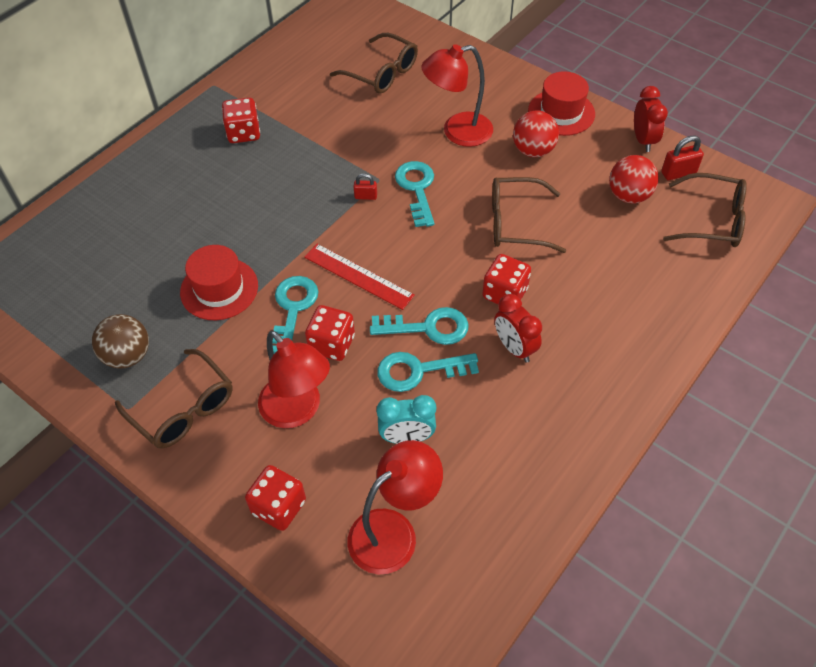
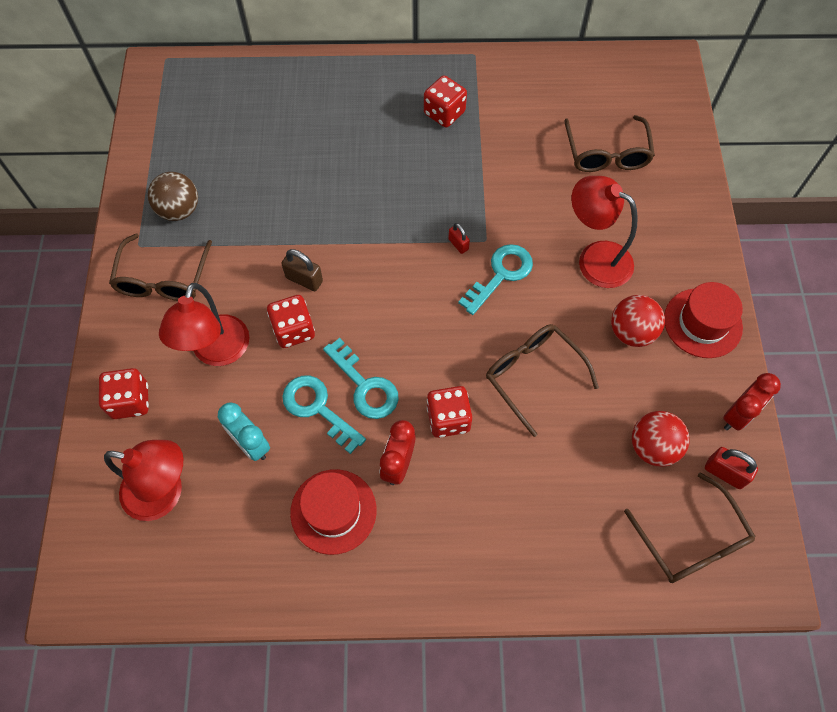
camera: 50 degrees right, 10 degrees up
(219, 289) = (282, 218): red hat -> red hat (333, 511)
(293, 309) = (304, 279): turquoise key -> brown padlock
(358, 276) = (373, 299): red ruler -> none

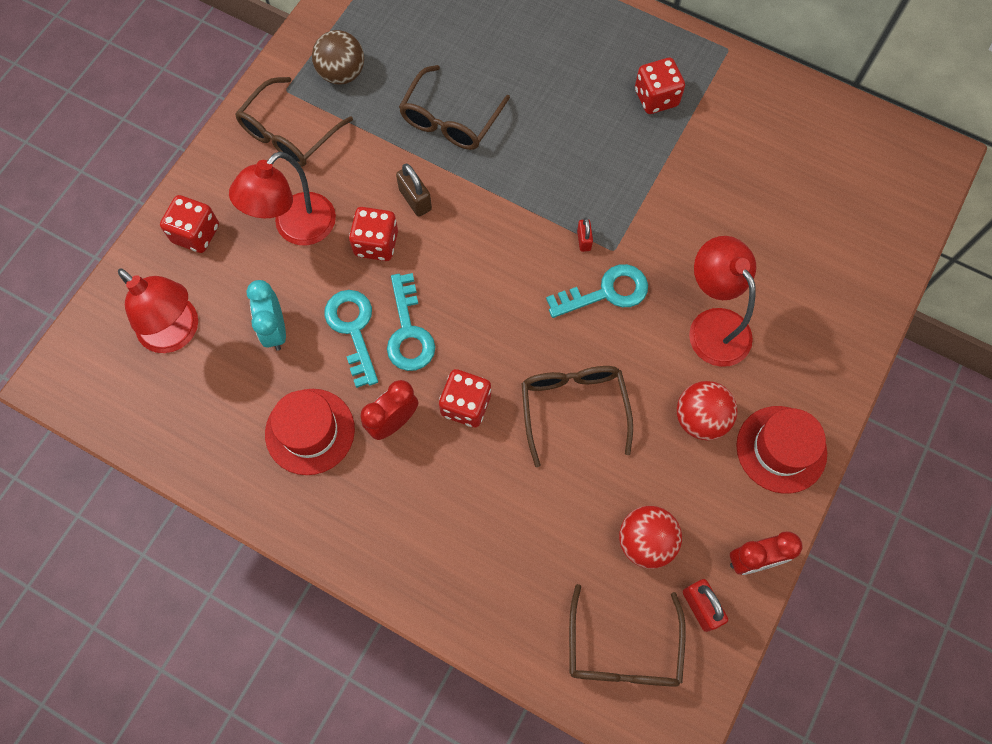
camera: 30 degrees right, 5 degrees up
(607, 154) = (799, 223): brown glasses -> brown glasses (450, 120)

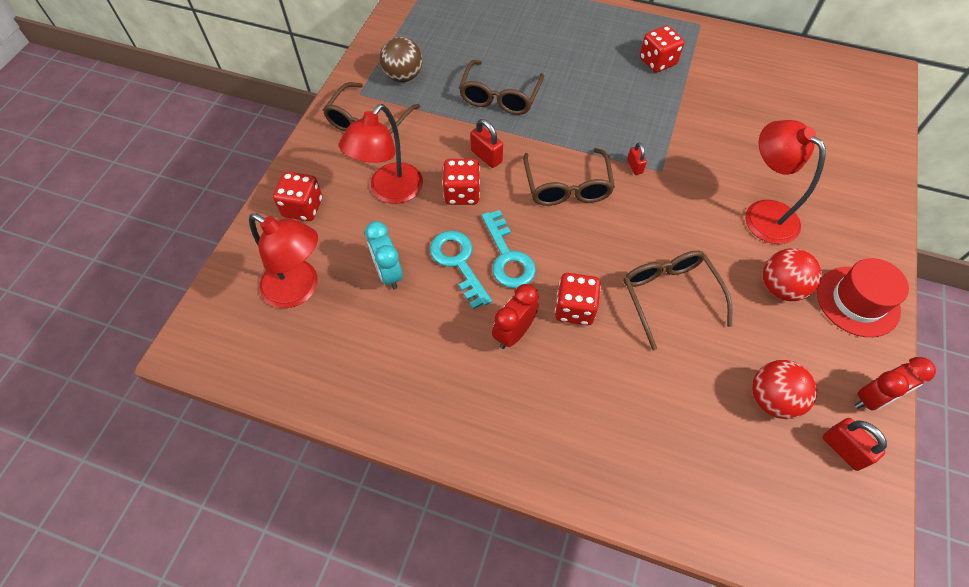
camera: 10 degrees left, 10 degrees down
(310, 431) = (439, 353): red hat -> none
(415, 200) = (486, 156): brown padlock -> red padlock
(606, 292) = (666, 202): turquoise key -> none
(623, 650) = (788, 503): brown glasses -> brown glasses (567, 187)

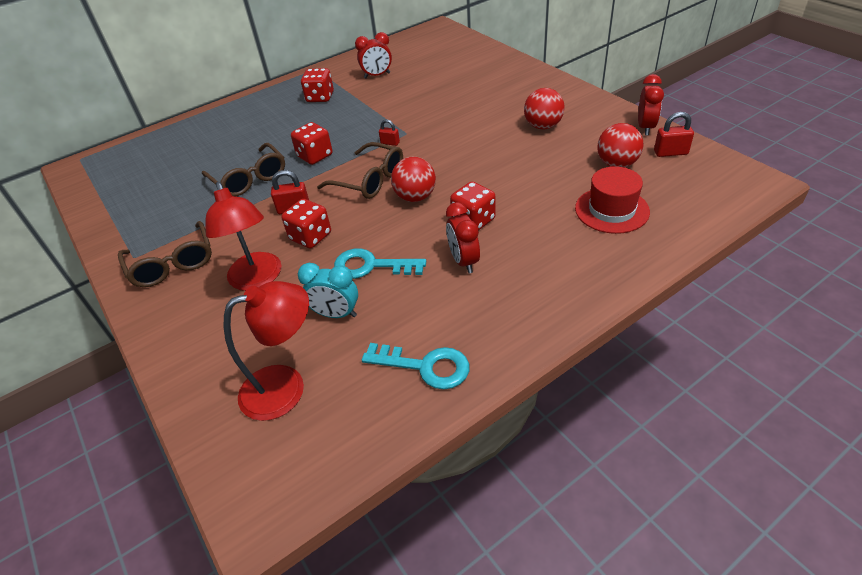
camera: 50 degrees left, 15 degrees down
(303, 207) = (202, 347): red dice -> red dice (315, 156)
(403, 76) = (155, 223): brown ball -> none
(507, 257) = (395, 236): turquoise key -> turquoise key (425, 366)
(571, 239) = (415, 197): none -> red ball
(669, 296) = (506, 172): brown glasses -> none
(736, 81) = (377, 75): none -> red clock
(762, 214) = (484, 109): red lamp -> none
(857, 301) = (578, 104): red hat -> red hat (611, 210)

